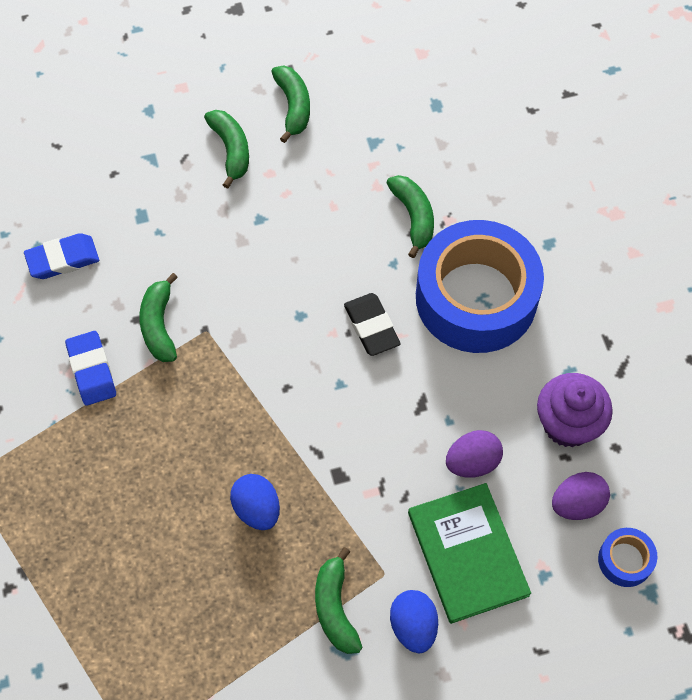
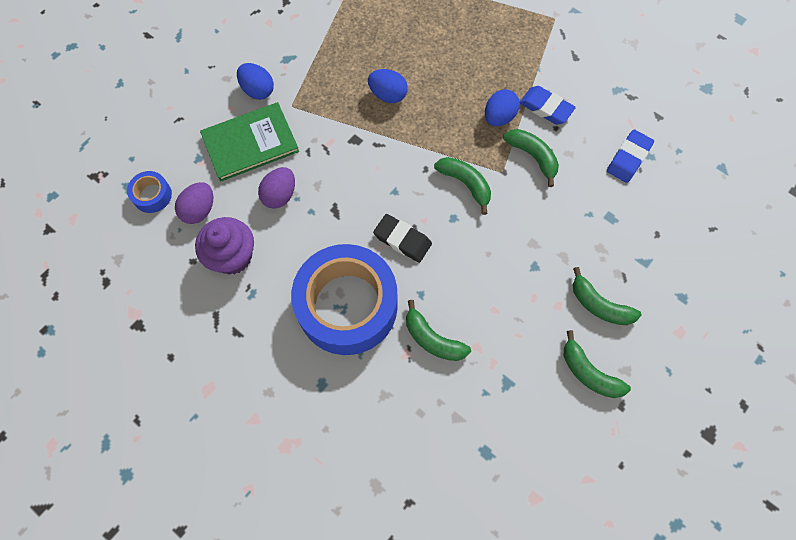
camera: 145 degrees right, 5 degrees up
(153, 394) = (499, 117): none -> blue egg
(335, 608) = (307, 74): green banana -> green banana (465, 184)
(468, 553) = (250, 143): green book -> green book turned 60 degrees counterclockwise

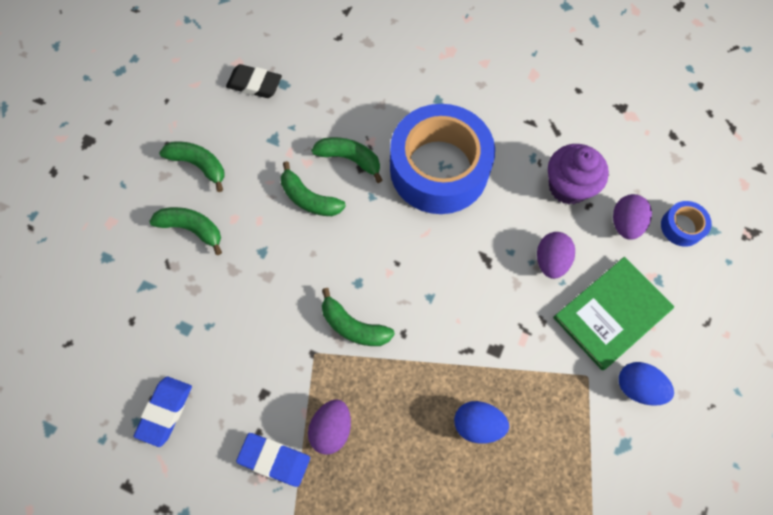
camera: 165 degrees right, 0 degrees up
(402, 240) = (405, 245): black eraser -> black eraser (254, 84)
(499, 117) = (331, 428): blue egg -> purple egg
(533, 156) = (281, 383): green banana -> green banana (309, 199)

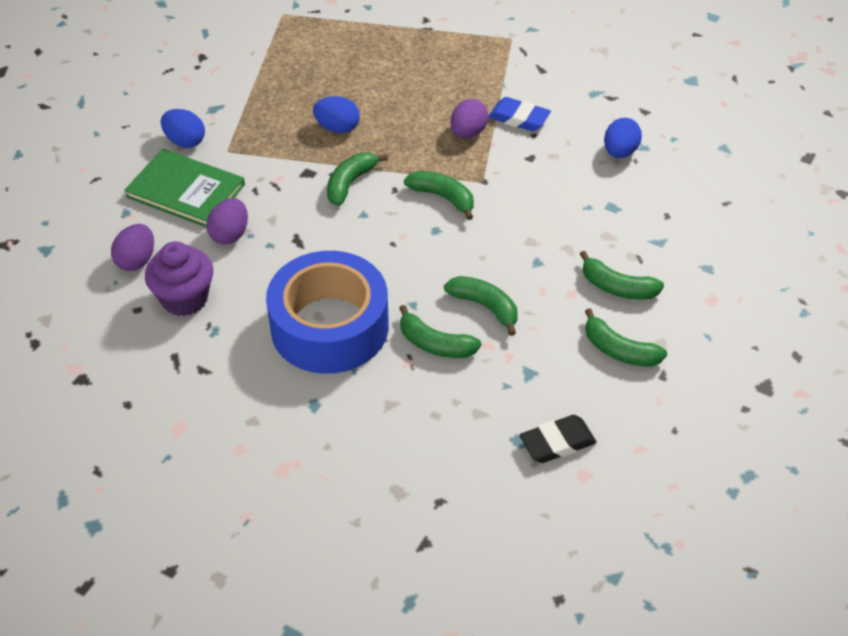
camera: 175 degrees left, 20 degrees down
(165, 411) = (620, 152): blue eraser -> blue egg
(254, 84) = (557, 442): black eraser -> black eraser turned 45 degrees counterclockwise
(449, 338) = (350, 183): none -> green banana
(611, 313) = (185, 191): green book -> green book turned 60 degrees clockwise
(681, 227) = (77, 254): blue tape -> none

